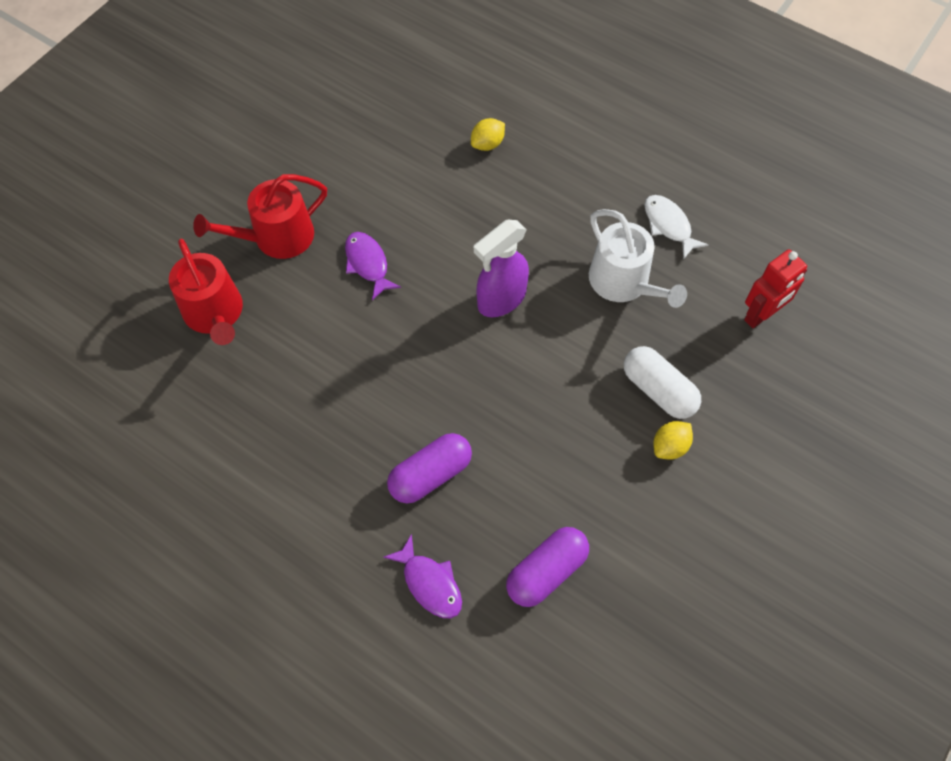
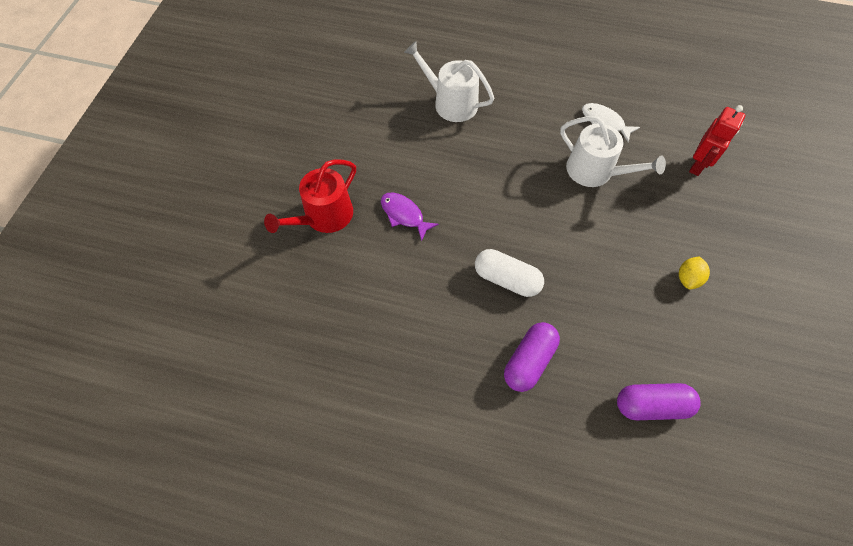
camera: 20 degrees left, 0 degrees up
(215, 314) = (301, 291): red watering can -> none
(430, 583) = (570, 448): purple fish -> none
(487, 144) = (450, 102): yellow lemon -> white watering can
(501, 300) = (515, 210): purple spray bottle -> none
(546, 571) = (651, 405): purple capsule -> purple capsule turned 60 degrees clockwise
(658, 390) = (658, 240): white capsule -> white capsule (507, 279)

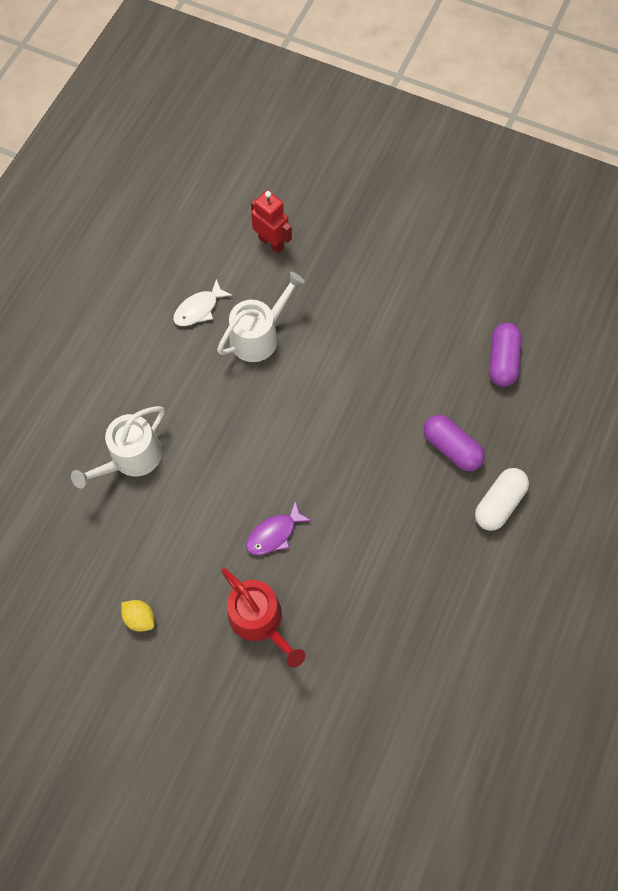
camera: 80 degrees left, 5 degrees up
(507, 279) = (366, 448): white capsule -> white capsule (498, 503)
(688, 278) = (391, 294): yellow lemon -> yellow lemon (140, 618)

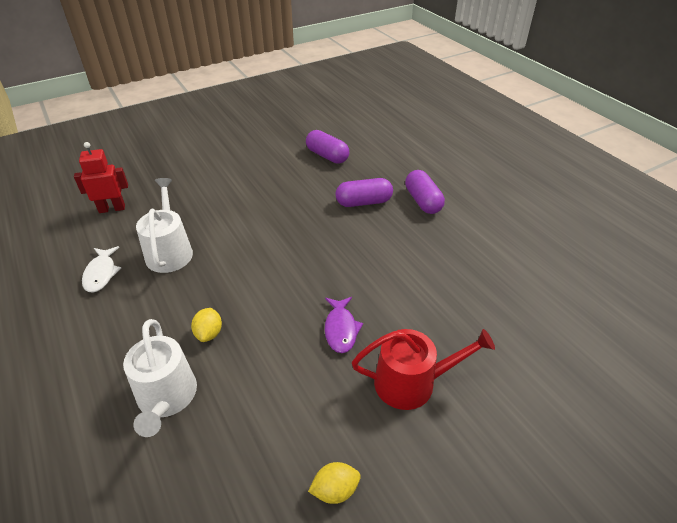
camera: 55 degrees left, 25 degrees down
(201, 439) = (209, 333): none -> yellow lemon
(498, 503) = (423, 201): white capsule -> purple capsule

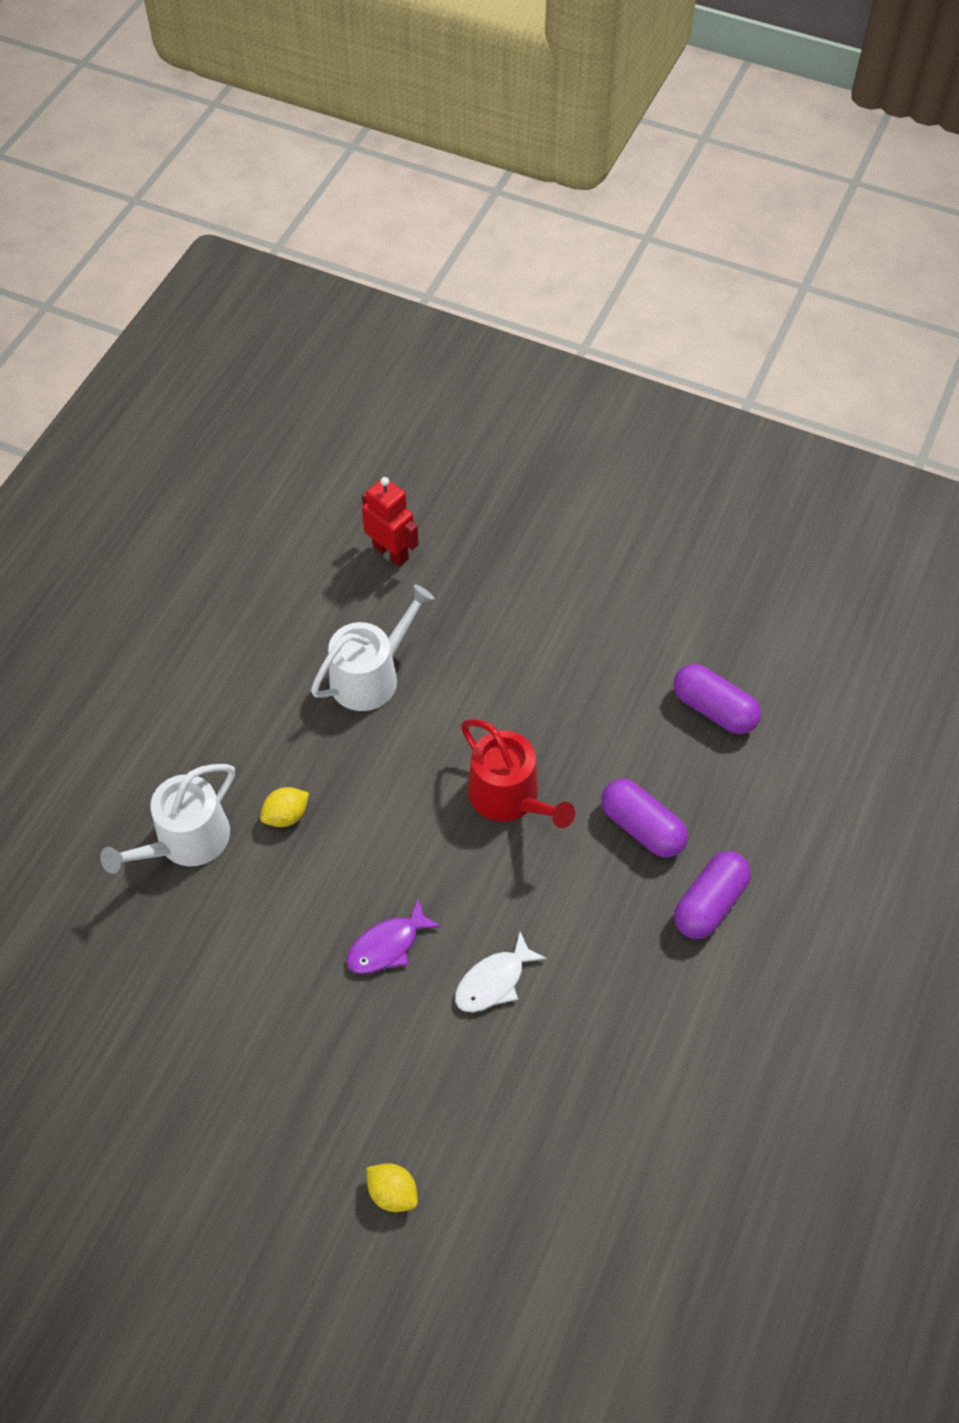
camera: 55 degrees right, 15 degrees up
(101, 274) = (287, 640): white fish -> white fish (494, 981)
(327, 156) = (714, 709): purple capsule -> purple capsule turned 60 degrees counterclockwise
(335, 490) = (191, 1063): yellow lemon -> yellow lemon (393, 1192)
(412, 382) = (364, 1066): red watering can -> red watering can (509, 797)

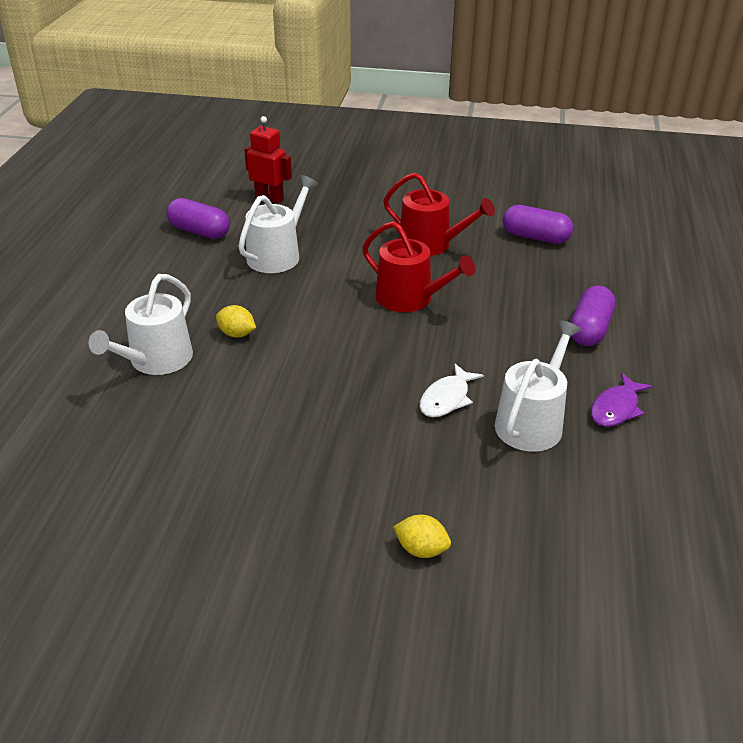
camera: 15 degrees left, 20 degrees down
(286, 815) = (237, 334): yellow lemon -> yellow lemon turned 75 degrees clockwise
(387, 945) = (349, 392): purple fish -> purple fish (616, 408)
(571, 695) = (431, 244): none -> red watering can
(577, 1041) = (532, 421): none -> white watering can
(642, 827) = (517, 299): purple capsule -> purple capsule (199, 231)

